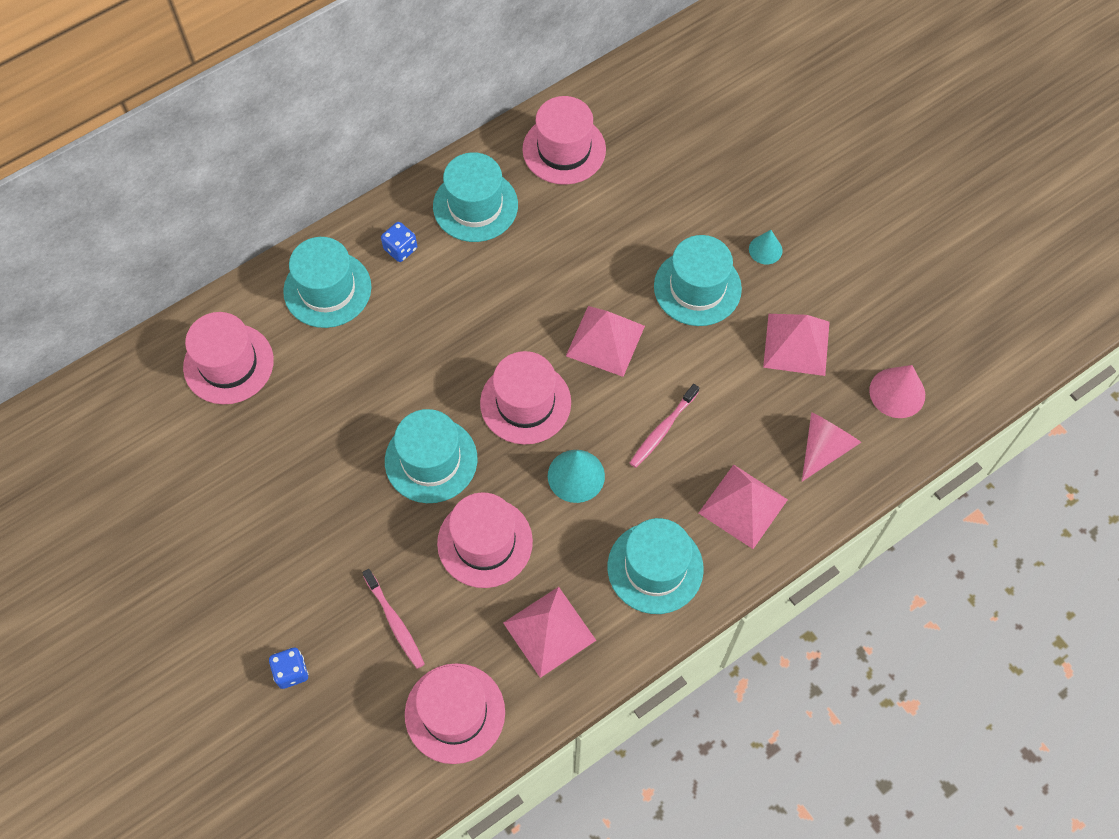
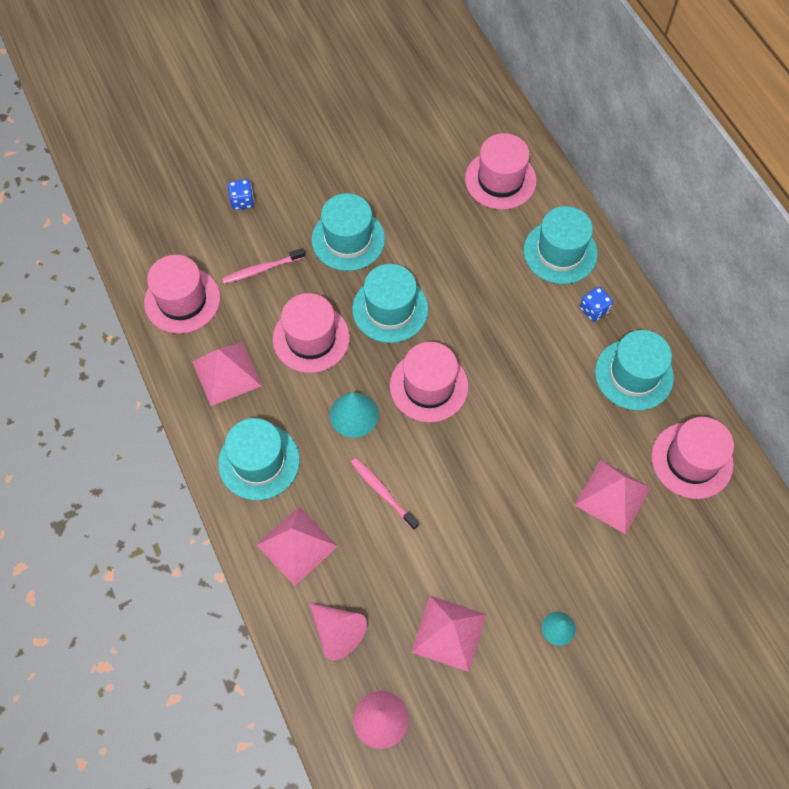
camera: 100 degrees right, 0 degrees up
(605, 341) = (479, 460): pink pyramid -> pink pyramid (612, 496)
(697, 287) = (523, 553): turquoise hat -> turquoise hat (348, 239)

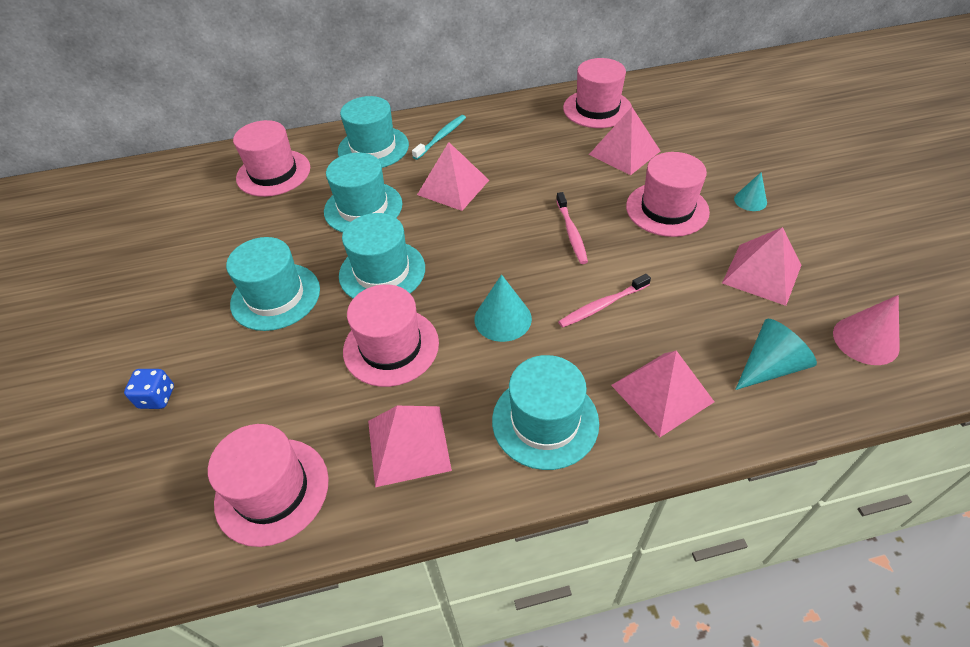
camera: 75 degrees left, 15 degrees down
(262, 269) = (271, 386): pink toothbrush -> pink toothbrush (571, 232)
(337, 632) = (769, 366): pink cone -> turquoise cone
(429, 386) = (485, 253): pink hat -> pink hat (667, 209)
(515, 339) = (453, 187): none -> pink pyramid
(594, 310) = (441, 137): blue dice -> turquoise toothbrush
(634, 374) = (512, 125): turquoise hat -> turquoise hat (363, 208)

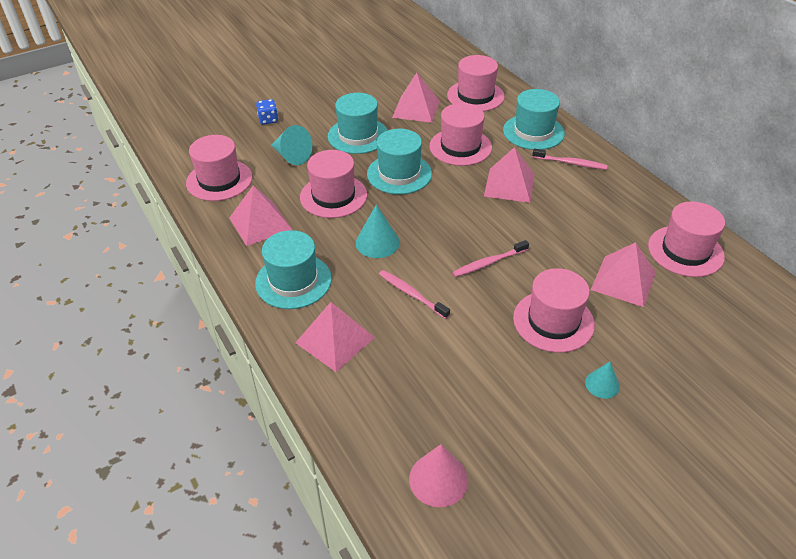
camera: 70 degrees right, 5 degrees down
(363, 208) = (460, 147): turquoise hat -> pink hat
(441, 137) = (570, 163): turquoise toothbrush -> pink toothbrush
(761, 274) = (495, 397): pink pyramid -> pink pyramid (416, 109)
(769, 366) = (382, 406): turquoise cone -> turquoise cone (291, 156)

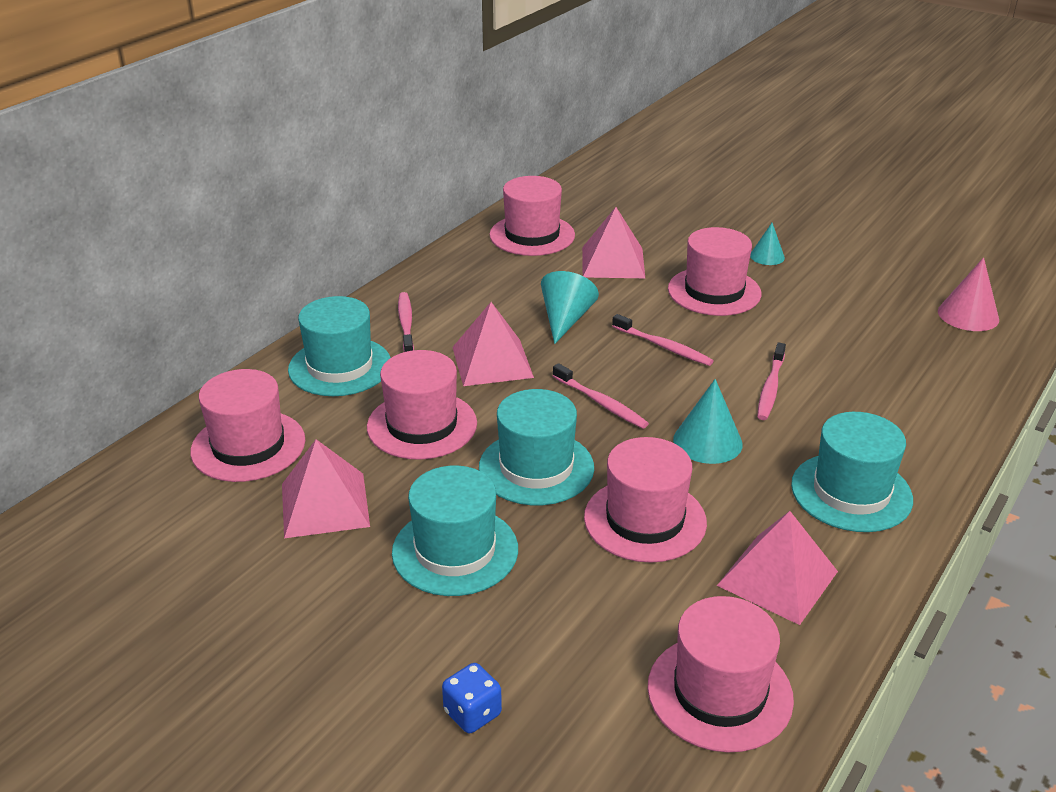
camera: 115 degrees left, 10 degrees down
(291, 156) = (575, 617): turquoise cone -> turquoise cone (565, 319)
(335, 340) = (899, 423): pink pyramid -> none
(442, 214) = (600, 402): none -> pink toothbrush

